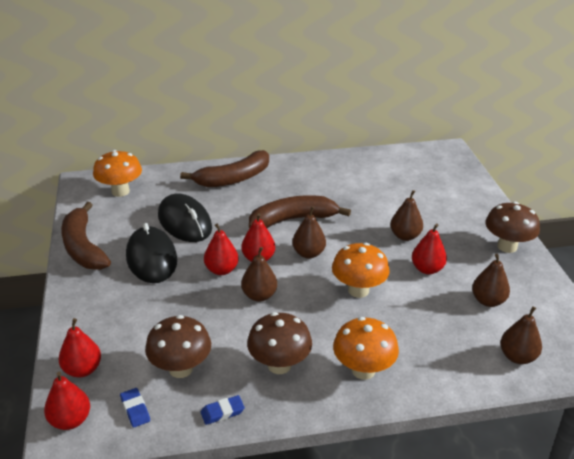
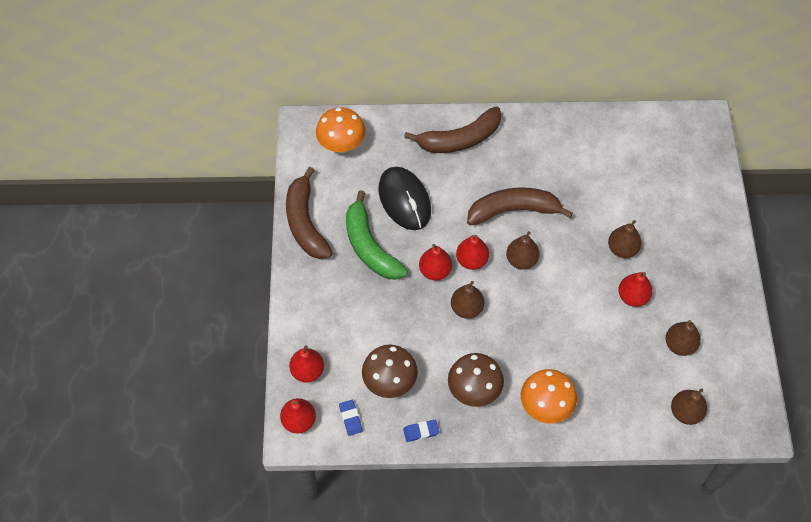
camera: 10 degrees right, 25 degrees up
(151, 258) = (370, 246): black mouse -> green banana
(358, 290) = (560, 315): orange mushroom -> none
(507, 246) = (721, 277): brown mushroom -> none

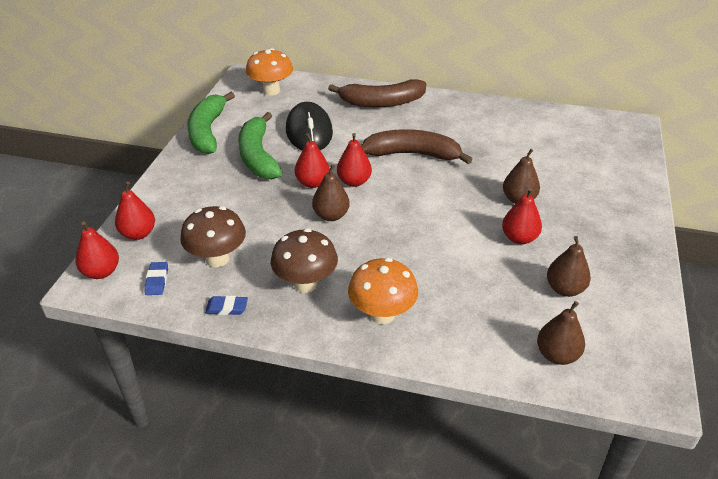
camera: 15 degrees right, 20 degrees down
(305, 223) = (208, 131): brown banana -> green banana
(521, 260) = (406, 190): brown pear -> none

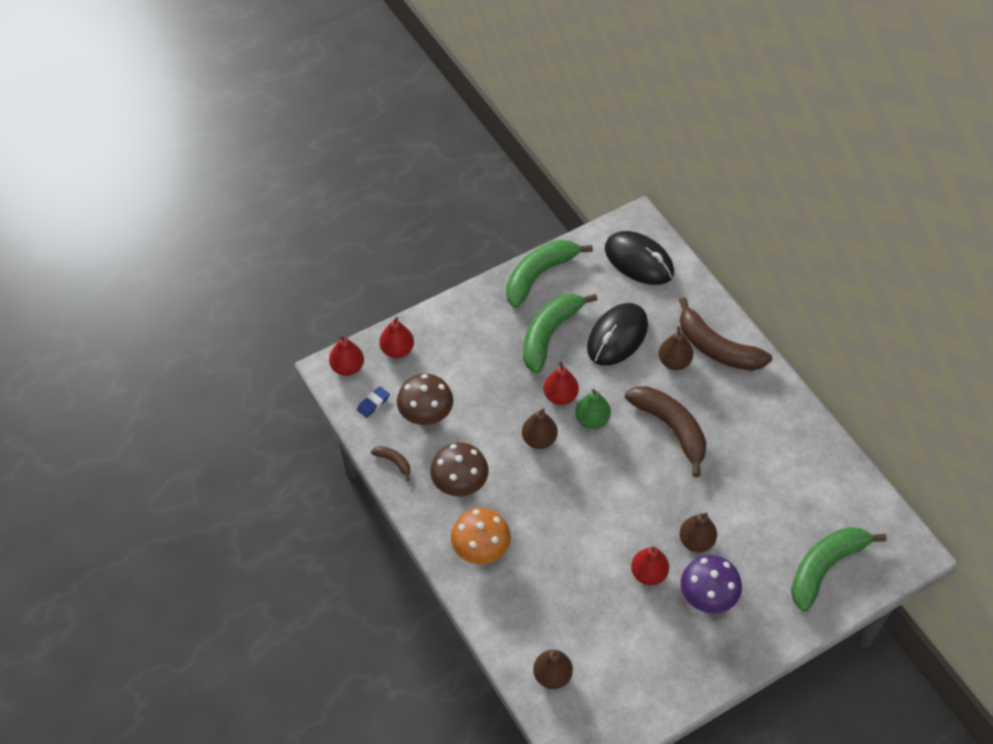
camera: 45 degrees right, 15 degrees up
(227, 308) = (394, 462): blue eraser -> brown banana
(271, 91) = (638, 261): orange mushroom -> black mouse
(354, 182) = (592, 420): red pear -> green pear
(564, 289) = (623, 639): brown pear -> brown pear (674, 362)
(573, 224) = (707, 597): none -> purple mushroom
(606, 161) = (825, 567): none -> green banana

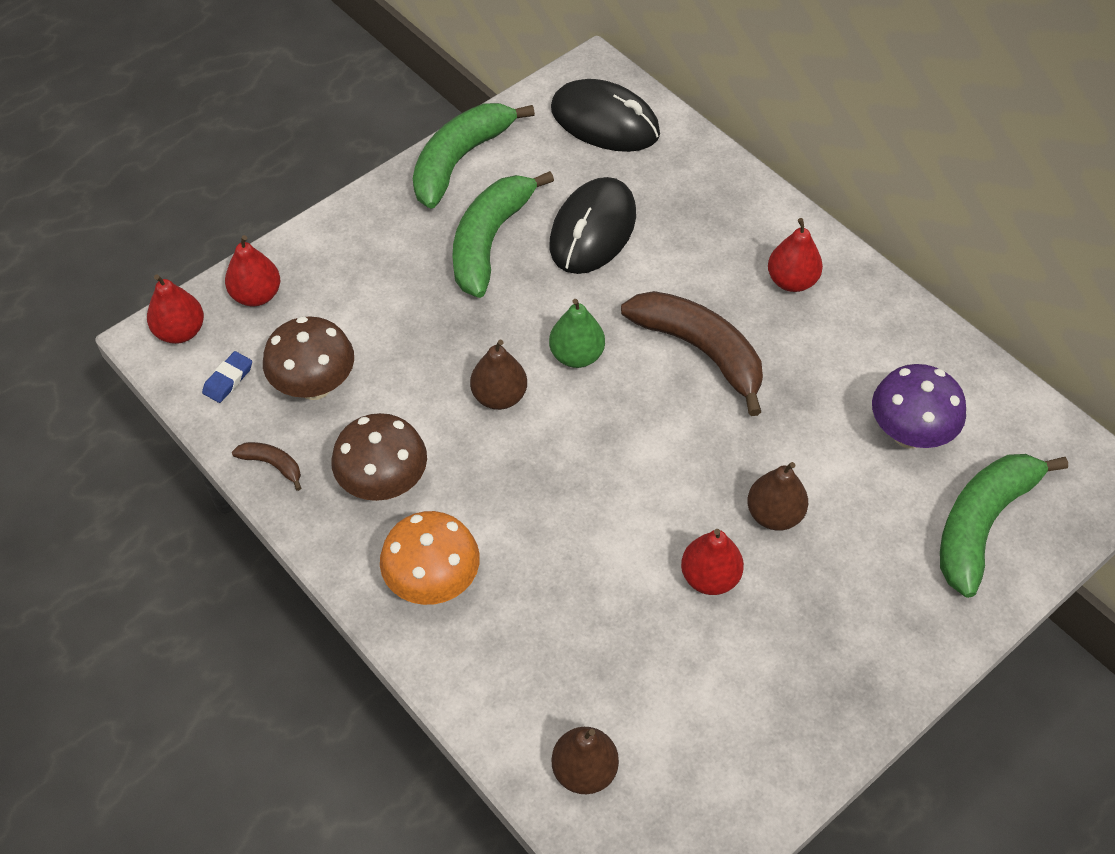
camera: 10 degrees left, 0 degrees up
(560, 396) = (521, 327): red pear -> red pear (791, 281)
(674, 362) = (685, 254): brown pear -> none
(707, 597) = (810, 600): purple mushroom -> purple mushroom (909, 434)
(717, 348) = (745, 226): brown banana -> none

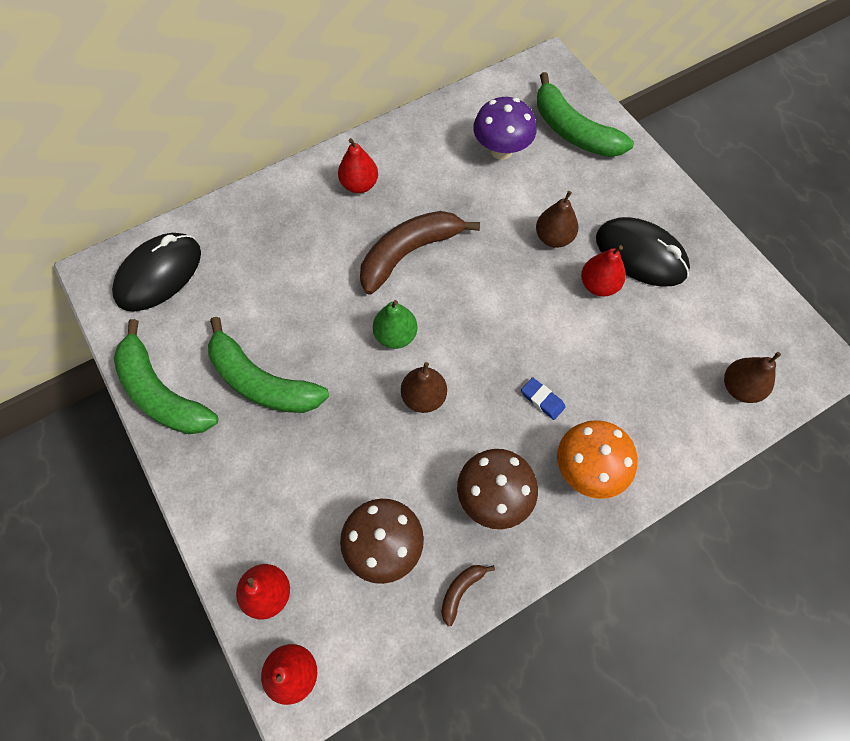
camera: 80 degrees left, 10 degrees up
(228, 379) = (361, 627): blue eraser -> blue eraser (542, 400)
(592, 230) = (274, 303): black mouse -> black mouse (640, 255)

